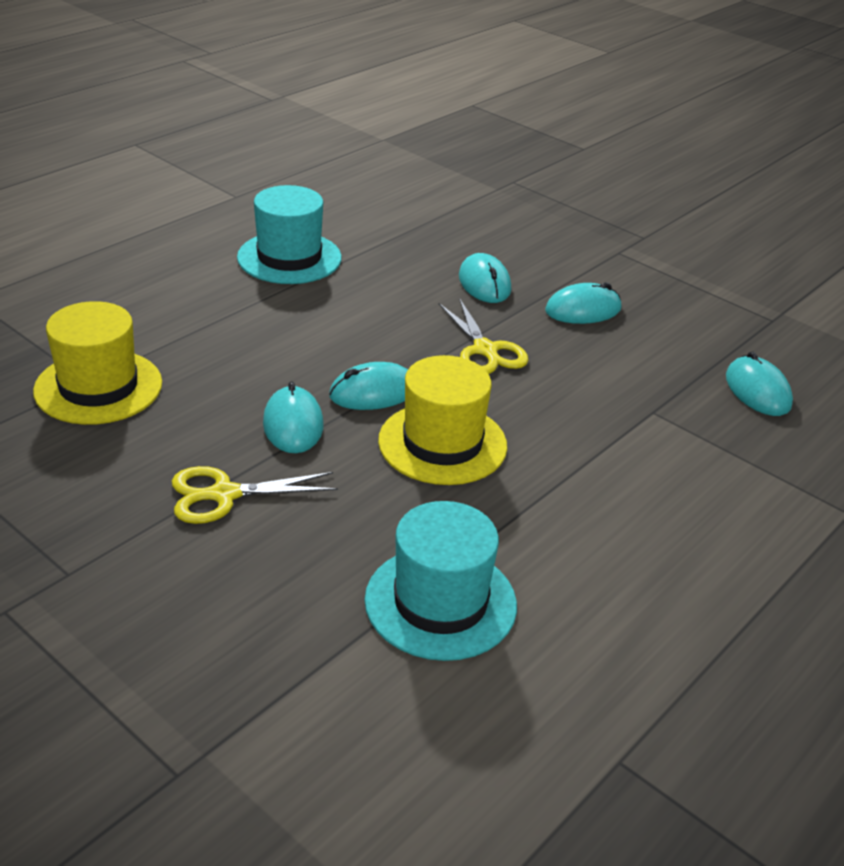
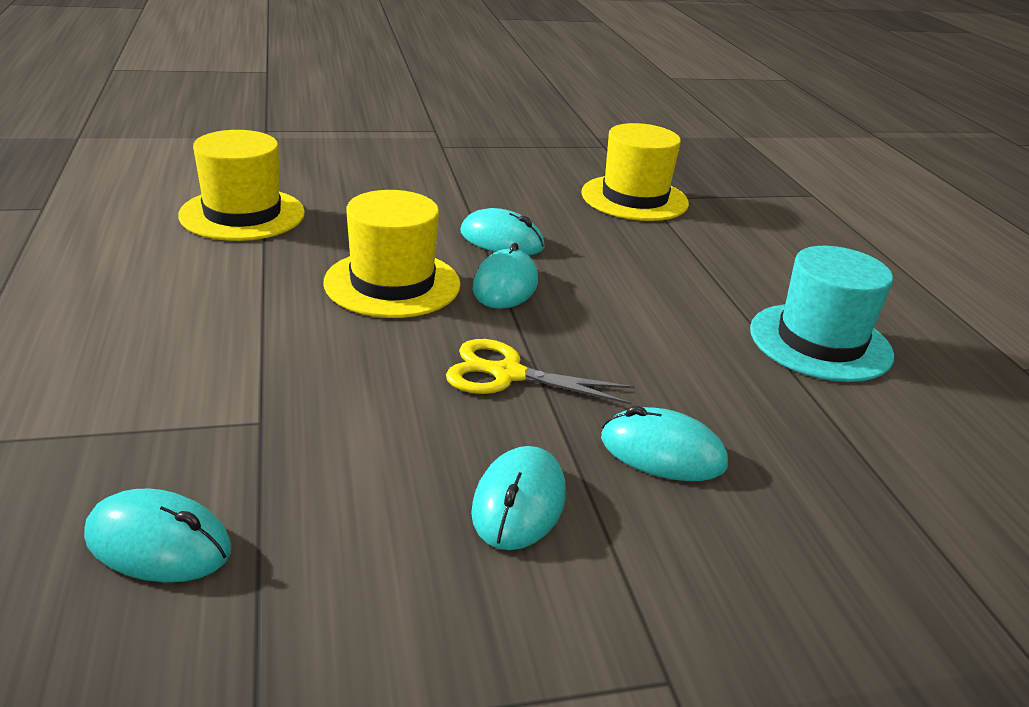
camera: 125 degrees right, 5 degrees down
(224, 495) = (451, 195): yellow scissors -> none
(440, 602) = (242, 214): turquoise hat -> yellow hat

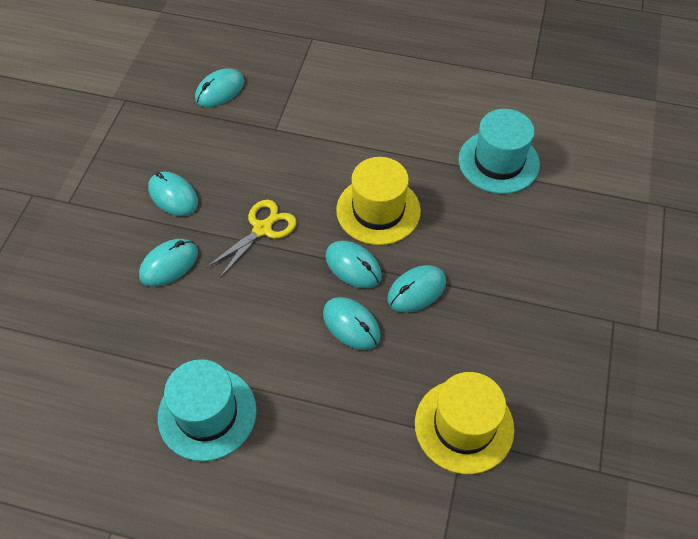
camera: 120 degrees right, 25 degrees up
(242, 214) = (498, 162): yellow hat -> turquoise hat
(592, 271) = (351, 325): none -> turquoise mouse

